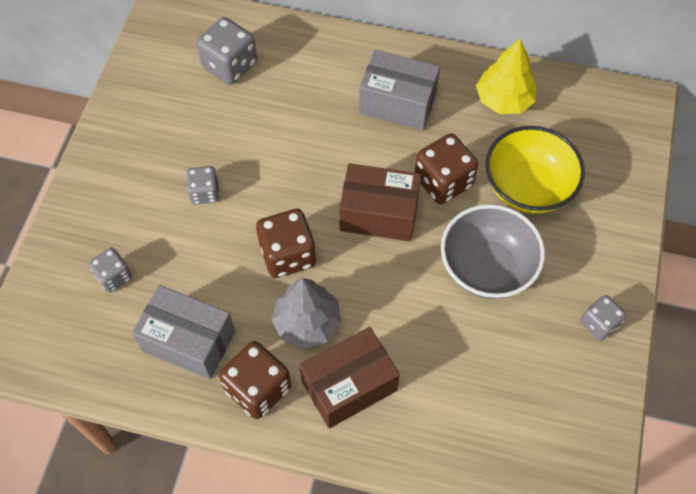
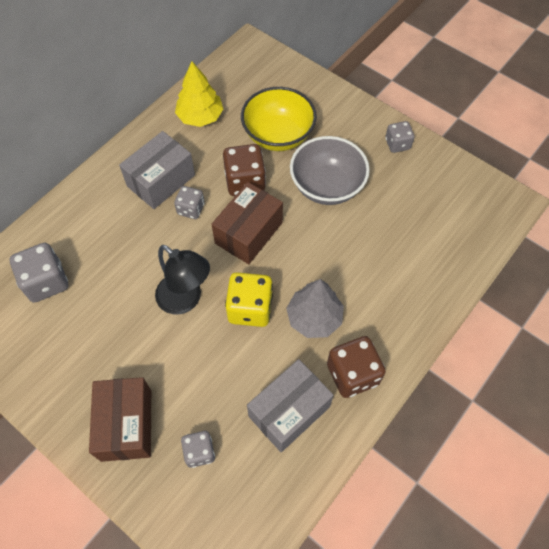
camera: 65 degrees left, 0 degrees up
(204, 193) = (159, 348): grey dice -> grey dice (191, 209)
(268, 191) = (186, 300): none -> black lamp
(288, 255) = (250, 308): brown dice -> yellow dice
(349, 386) = (377, 310): brown box -> brown box (126, 425)

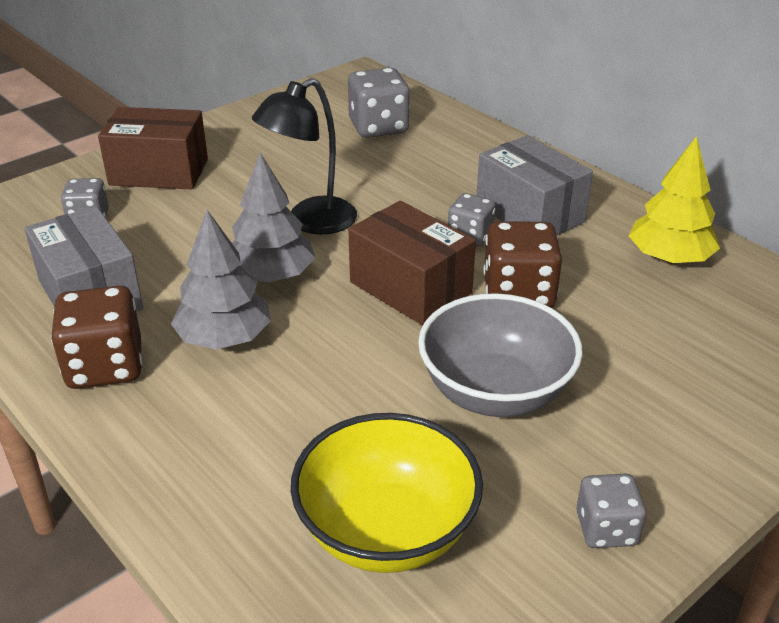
camera: 100 degrees right, 25 degrees down
(250, 308) = (271, 276): yellow dice -> grey tree
(278, 135) = (627, 344): yellow bowl -> yellow bowl (386, 531)

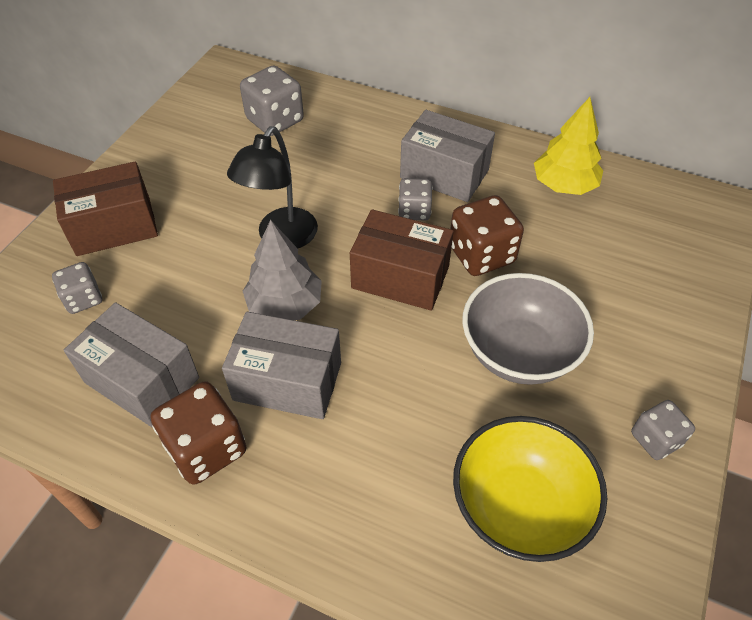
camera: 25 degrees left, 15 degrees up
(224, 338) = (287, 381): grey tree -> grey box

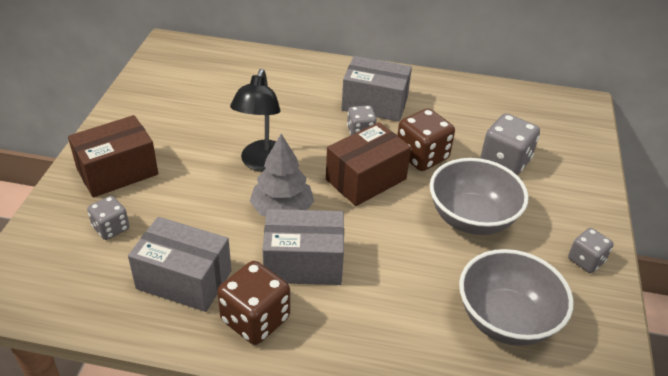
camera: 15 degrees left, 10 degrees down
(275, 120) = (226, 79): grey dice -> grey dice (505, 161)
(400, 277) = (366, 179): brown box -> brown box turned 45 degrees counterclockwise
(519, 507) = (506, 319): yellow bowl -> grey bowl
(564, 185) = (466, 102): yellow tree -> none

